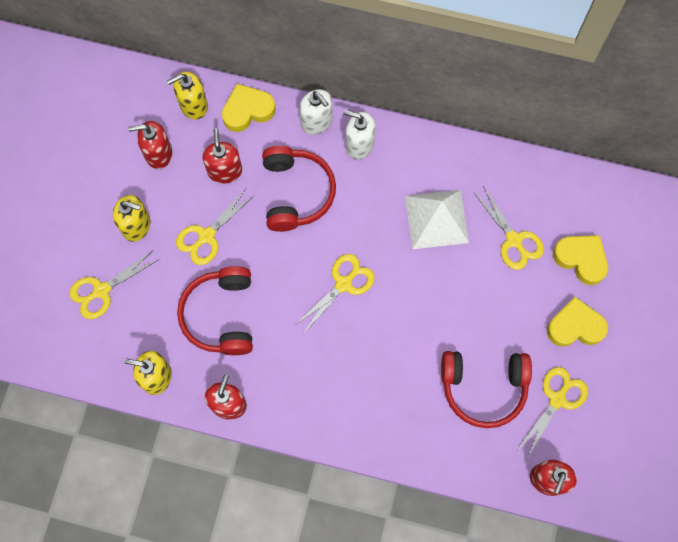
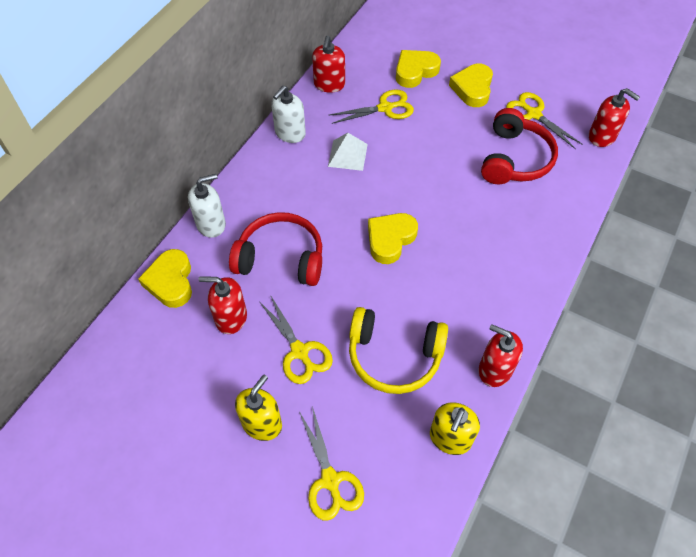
camera: 75 degrees left, 15 degrees down
(158, 154) = (182, 381): red soap dispenser -> red soap dispenser (329, 84)
(193, 105) = (140, 333): yellow soap dispenser -> none
(221, 315) = (394, 356): red headphones -> yellow headphones
(343, 284) = (390, 239): yellow scissors -> yellow heart
(359, 144) = (250, 195): white soap dispenser -> white soap dispenser (290, 133)
(436, 219) = (348, 155): white pyramid -> white pyramid, size x0.65

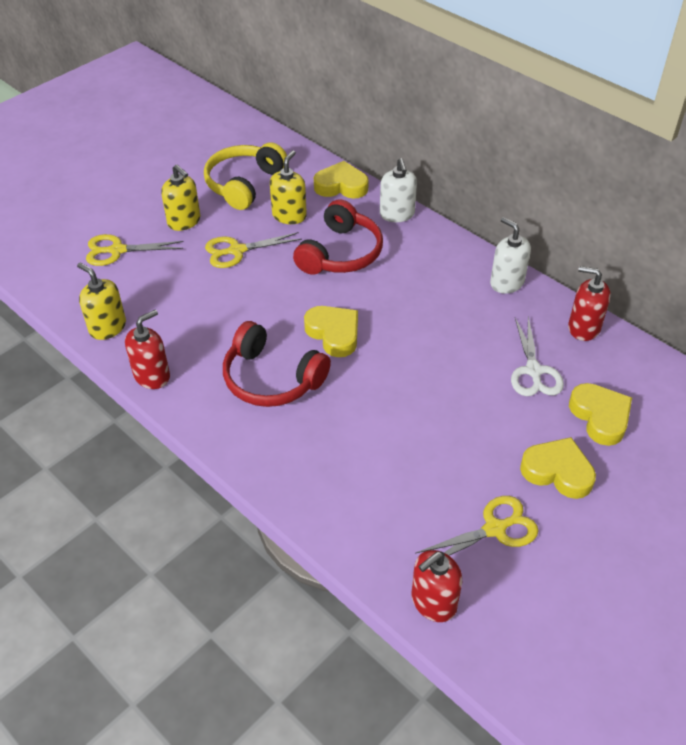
camera: 105 degrees right, 10 degrees down
(231, 318) = (289, 215): red soap dispenser -> yellow soap dispenser
(348, 155) = (462, 323): white pyramid -> none
(385, 108) = (533, 371): yellow scissors -> white scissors
(394, 356) = (202, 308): yellow headphones -> yellow headphones (244, 184)
(514, 159) = (417, 479): red headphones -> red headphones (272, 378)

